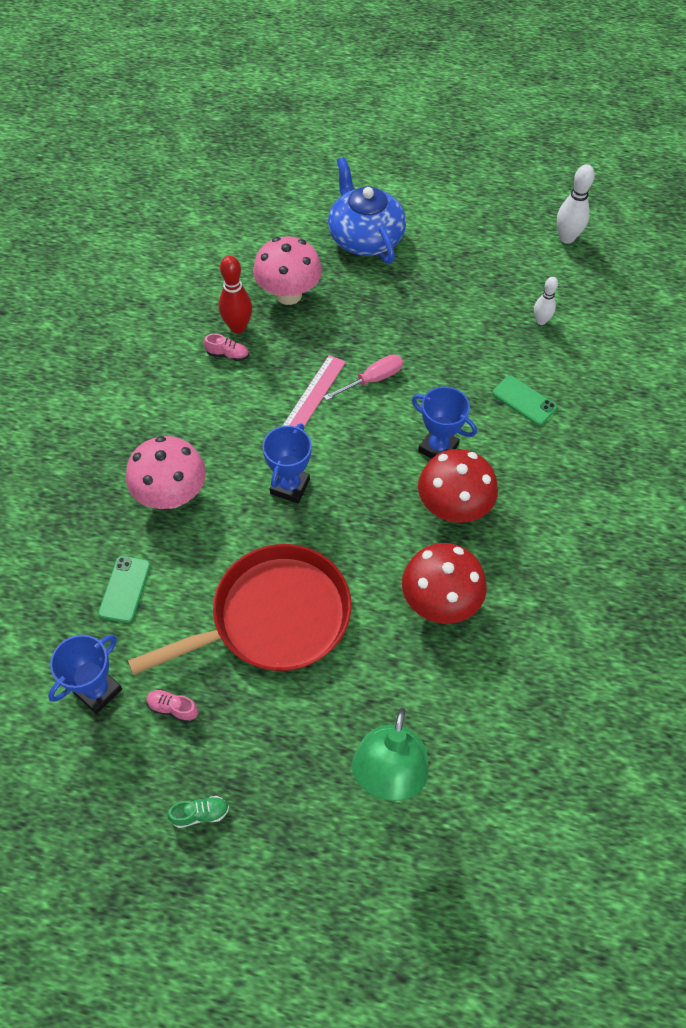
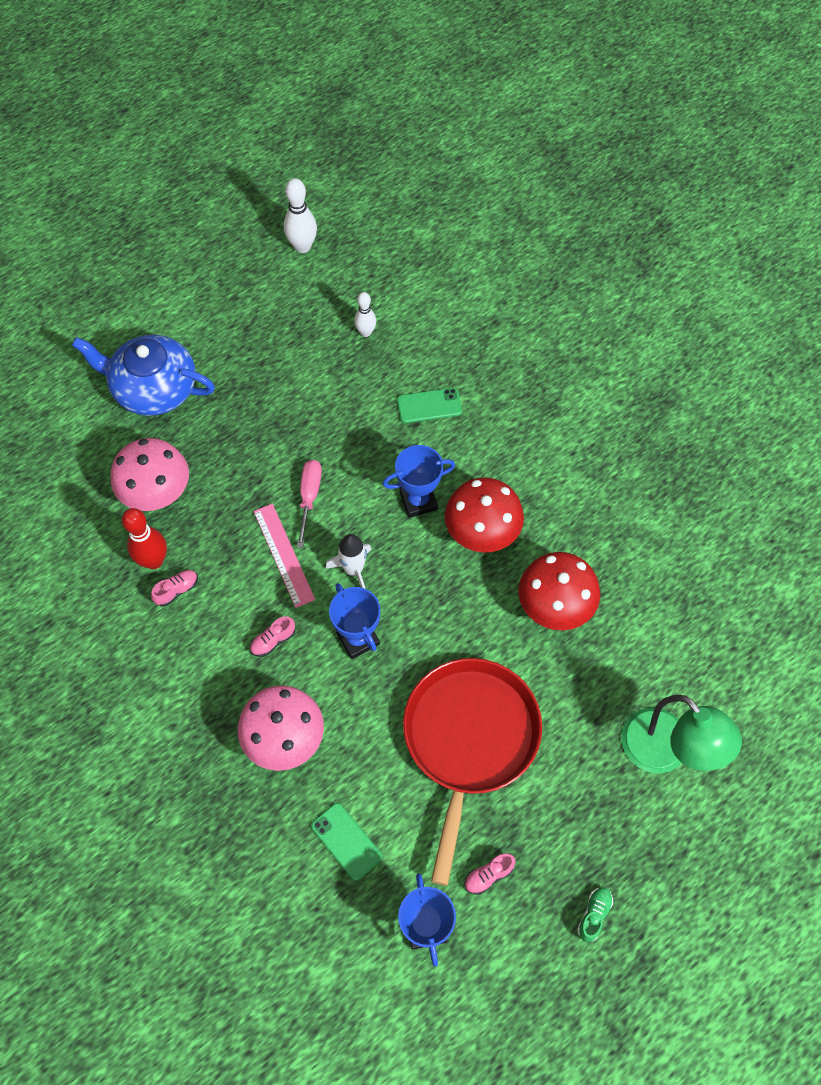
camera: 50 degrees left, 5 degrees up
(241, 436) = (273, 640): none -> pink shoe
(342, 446) = (353, 569): none -> white rocket

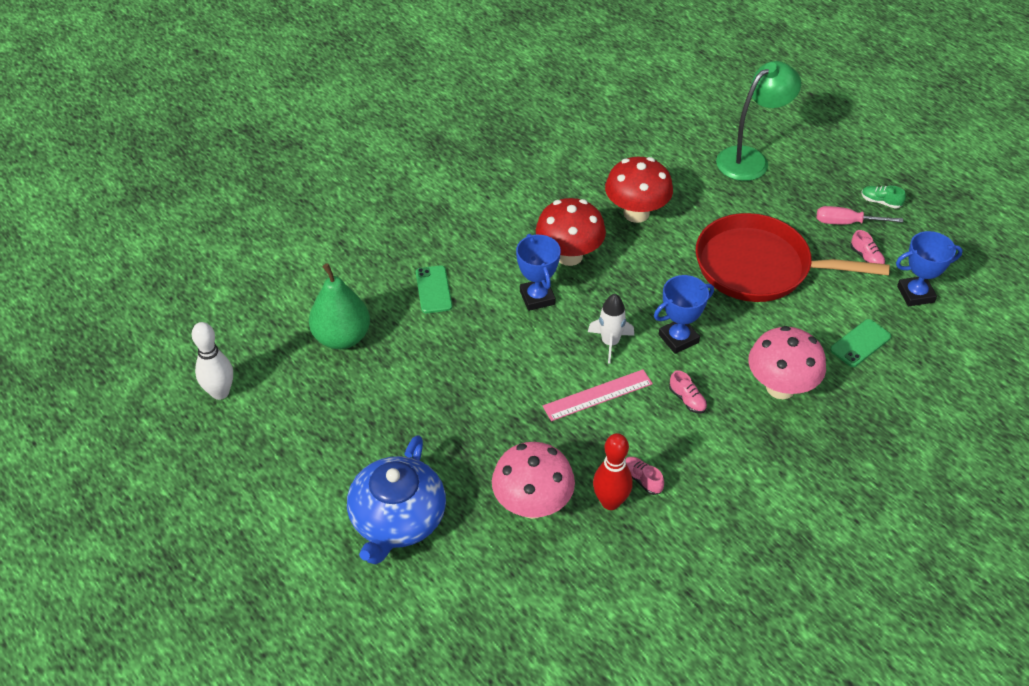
camera: 90 degrees left, 15 degrees down
(309, 497) = (534, 377): pink screwdriver -> pink screwdriver (846, 223)
(366, 332) = (342, 337): white bowling pin -> green pear

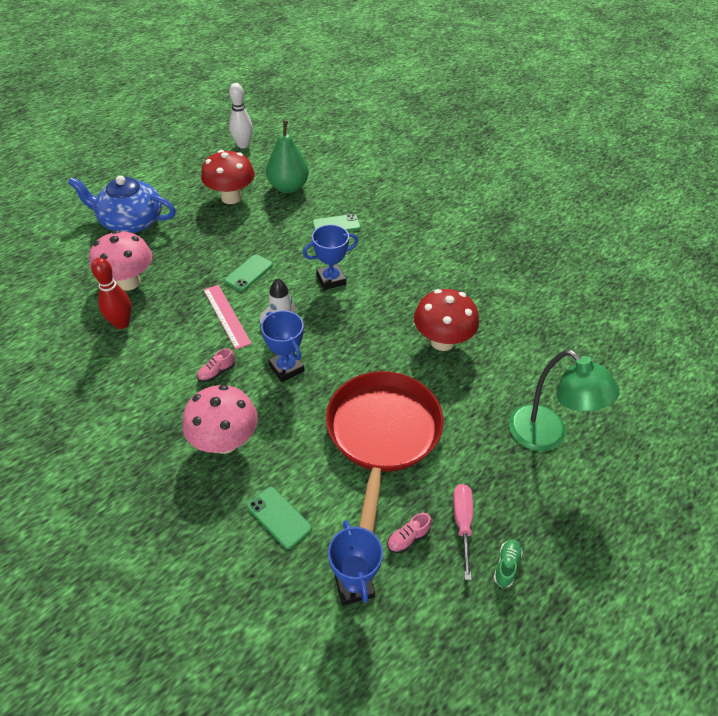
camera: 85 degrees right, 0 degrees up
(521, 376) = (249, 273): none -> green phone
(569, 256) = (381, 297): red mushroom -> red mushroom (231, 197)
(642, 479) = (139, 342): pink shoe -> none

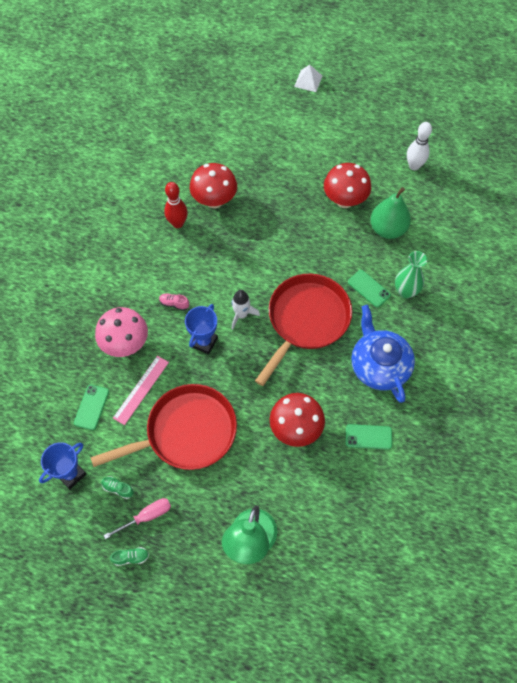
camera: 60 degrees right, 15 degrees up
(78, 160) = (308, 81): none -> white pyramid
(128, 282) = (214, 200): pink mushroom -> red mushroom
(131, 221) = (271, 159): blue teapot -> blue teapot (379, 365)
(226, 316) = (225, 277): pink ruler -> pink ruler (141, 390)
(249, 273) = (274, 264): green phone -> green phone (368, 437)
(331, 280) = (306, 320): blue trophy -> red pan
(360, 205) = (406, 291): none -> green vase
(408, 538) = (118, 488): pink shoe -> green shoe

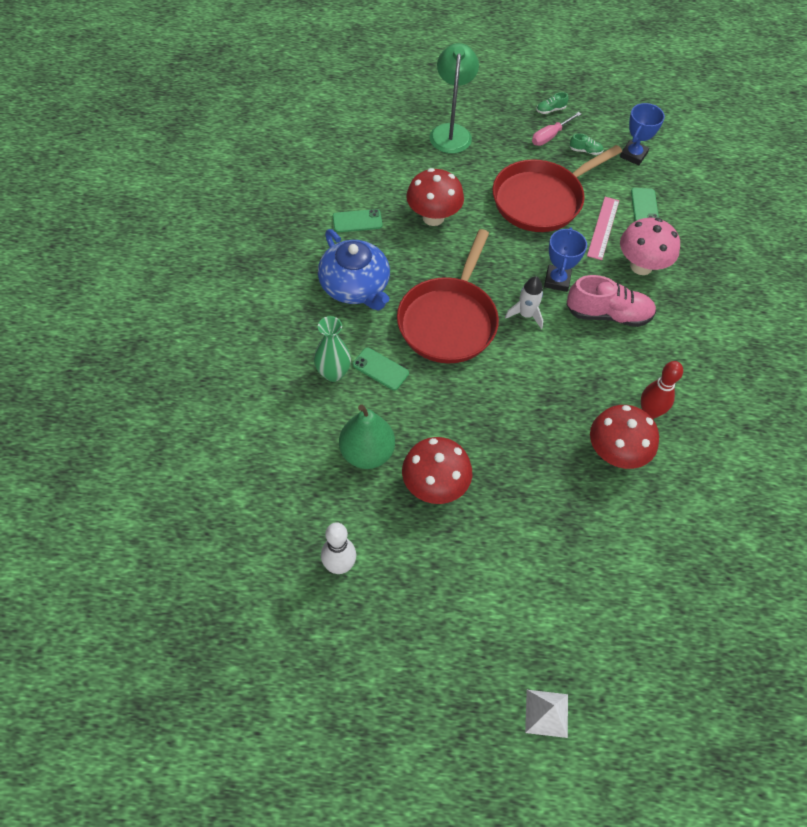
camera: 165 degrees right, 5 degrees down
(174, 304) = (608, 314): pink shoe -> pink shoe, size x2.28

